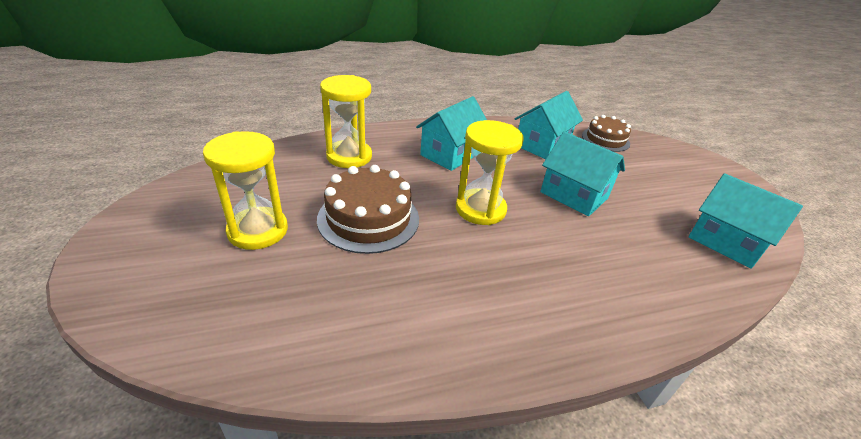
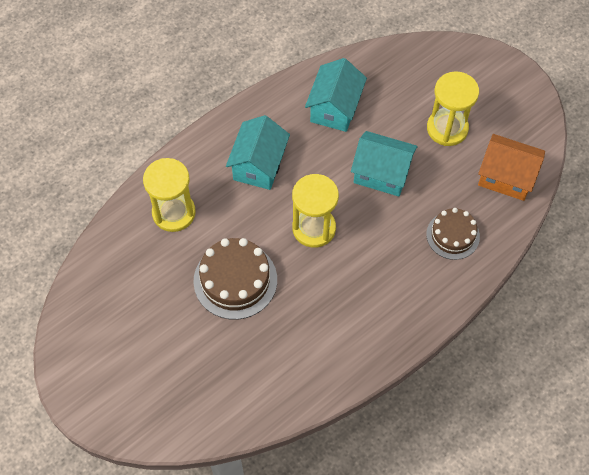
camera: 20 degrees left, 25 degrees up
(258, 230) = (164, 331): yellow hourglass -> yellow hourglass (447, 128)
(605, 139) = (391, 68): brown cake -> brown cake (453, 235)
(726, 242) = (506, 177): turquoise house -> orange house

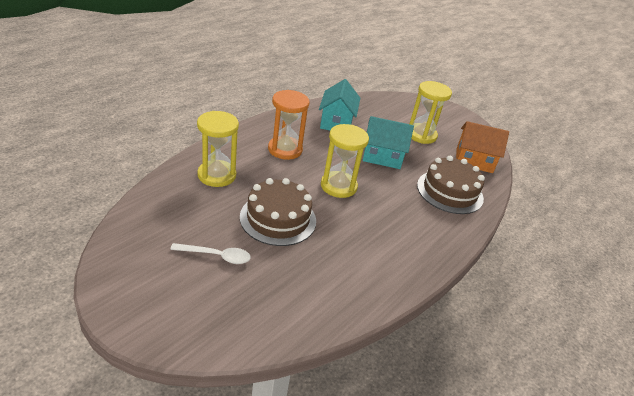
camera: 15 degrees left, 25 degrees down
(166, 332) = (216, 256): none -> white spoon
(259, 165) = (285, 149): turquoise house -> orange hourglass
(453, 235) = (450, 191): brown cake -> brown cake, size x1.54

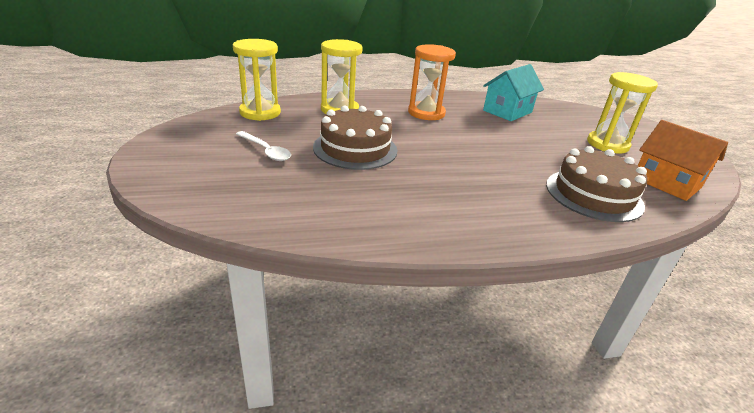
camera: 40 degrees right, 5 degrees down
(338, 186) = (450, 149): yellow hourglass -> yellow hourglass (260, 112)
(382, 156) = (532, 145): turquoise house -> none

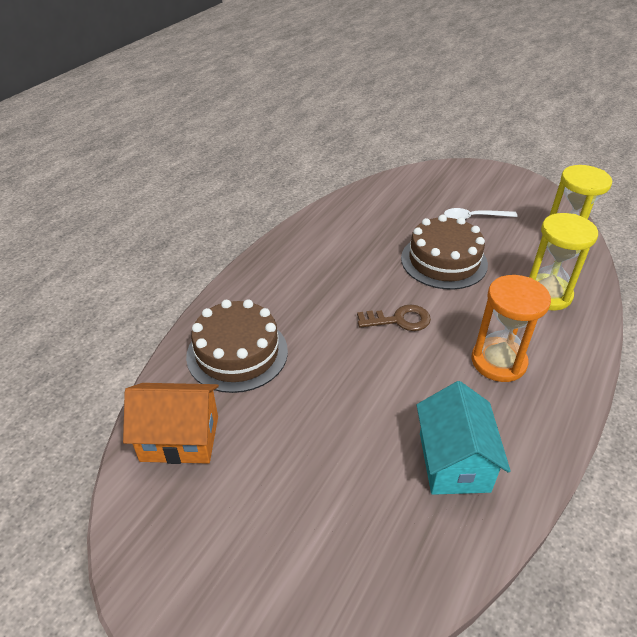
camera: 135 degrees right, 10 degrees up
(448, 147) = (399, 320): none -> brown key
(607, 144) = (280, 483): yellow hourglass -> none

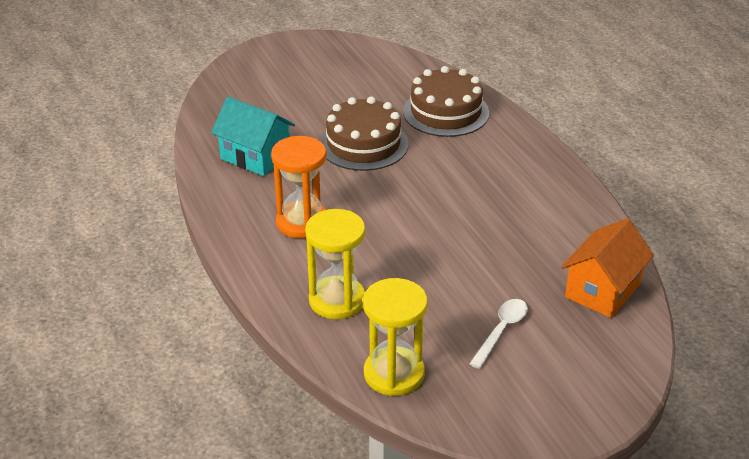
camera: 125 degrees right, 5 degrees down
(180, 438) = (393, 71): orange house -> orange house (602, 290)
(399, 320) = (400, 197): brown key -> none
(444, 261) = (449, 264): brown cake -> brown cake (363, 144)

